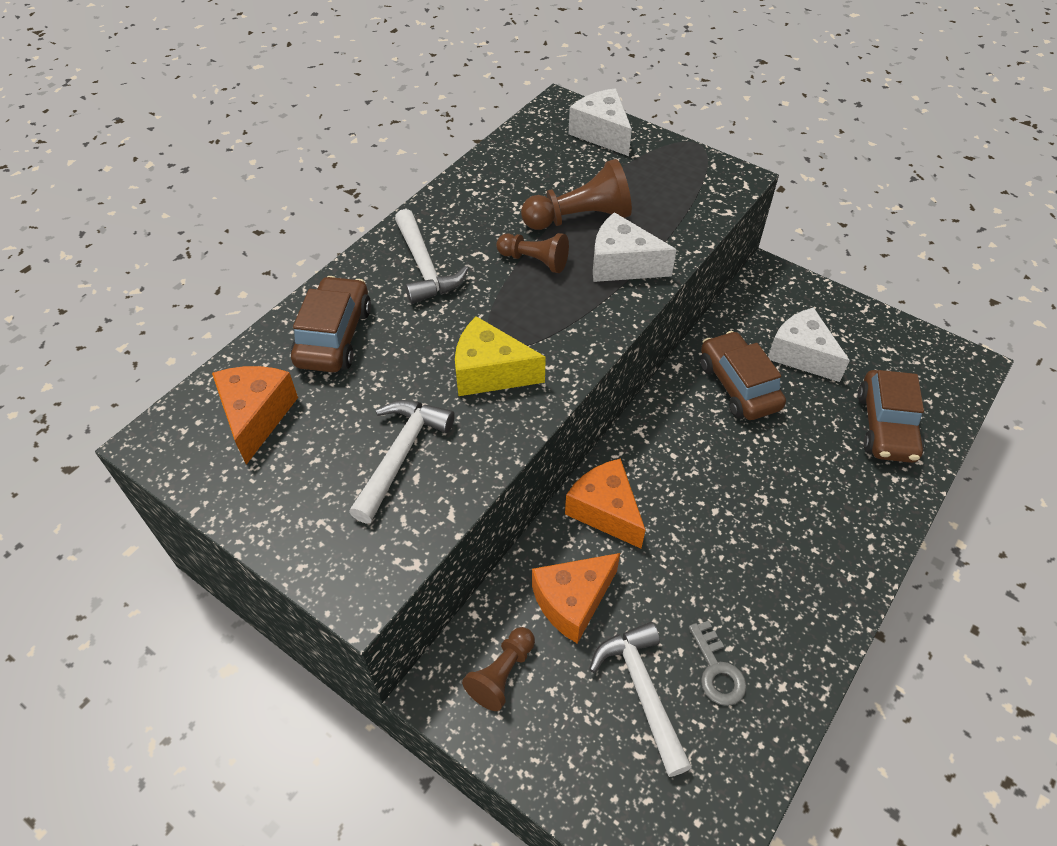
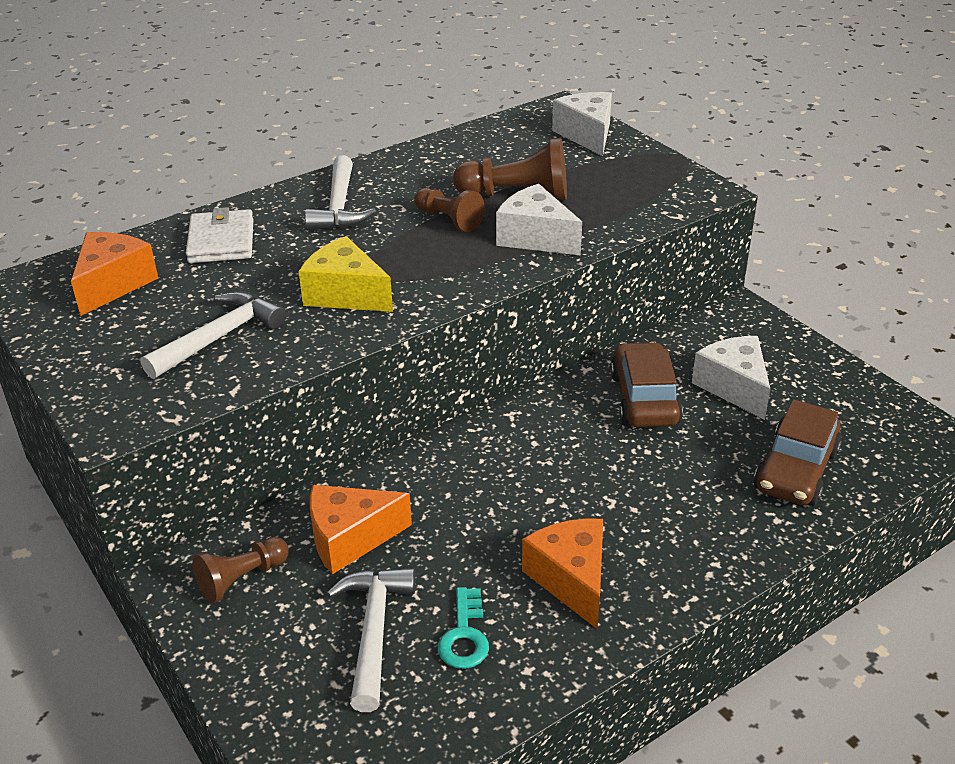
camera: 20 degrees right, 15 degrees down
(334, 336) = (221, 241): brown car -> white wallet
(605, 511) = (432, 472): orange cheese -> orange cheese (571, 579)
(717, 670) = (464, 635): grey key -> turquoise key

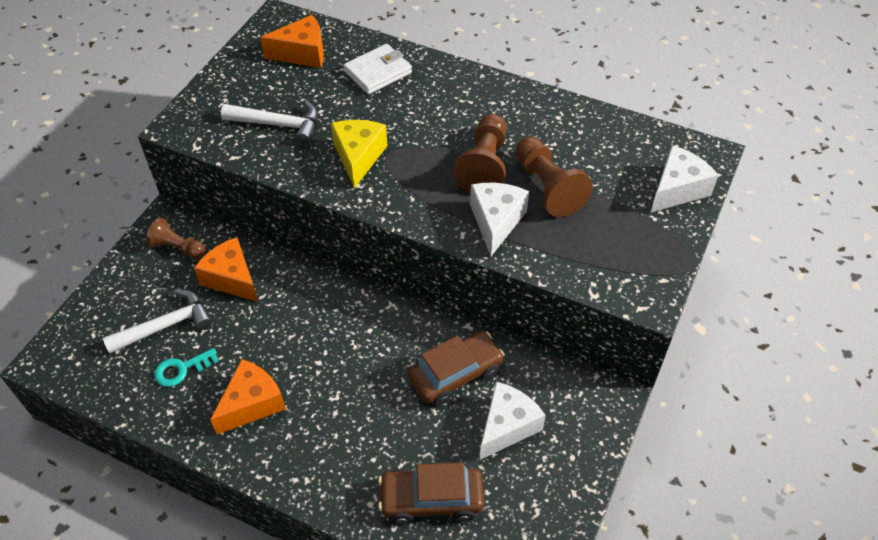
camera: 60 degrees right, 15 degrees up
(339, 206) = (459, 103): white hammer -> none
(448, 220) = (484, 165): brown pawn -> brown pawn, size x1.55

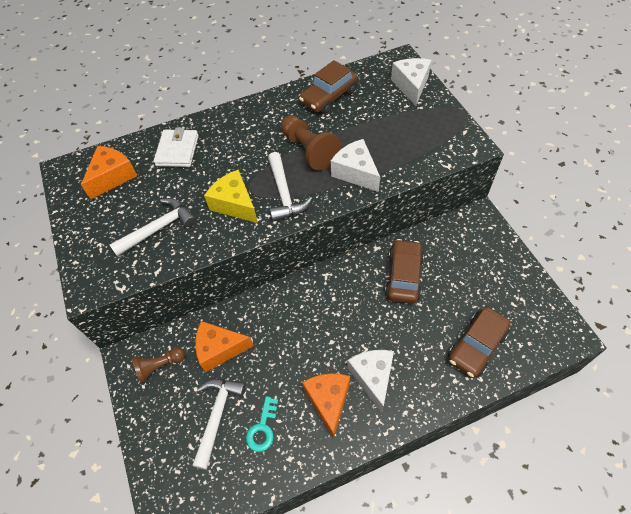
camera: 45 degrees left, 5 degrees up
(409, 184) = (284, 194): none -> white hammer
(507, 426) = (458, 276): white cheese -> white cheese (373, 377)
(547, 187) = (354, 134): brown pawn -> none
(576, 132) = (329, 97): none -> brown car

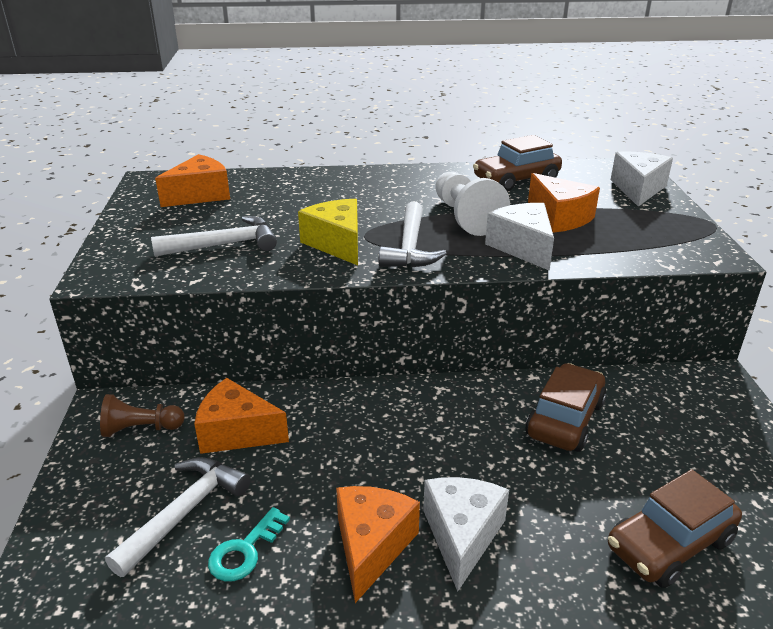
camera: 15 degrees right, 25 degrees down
(177, 150) = (293, 189): white wallet -> none
(309, 150) = (465, 217): brown pawn -> white pawn
(369, 133) = (560, 217): none -> orange cheese

